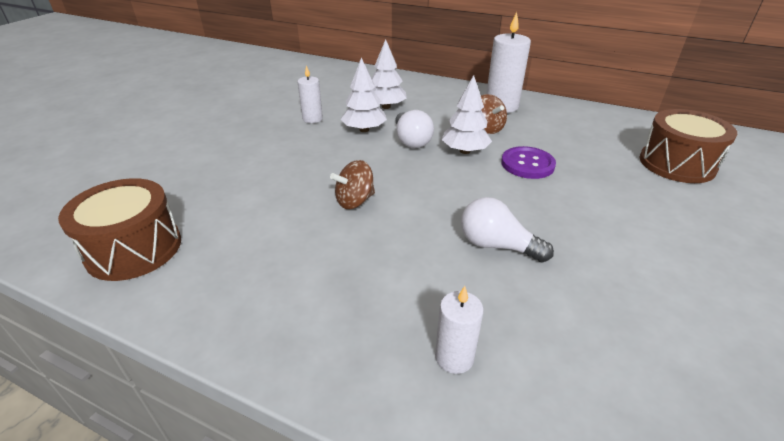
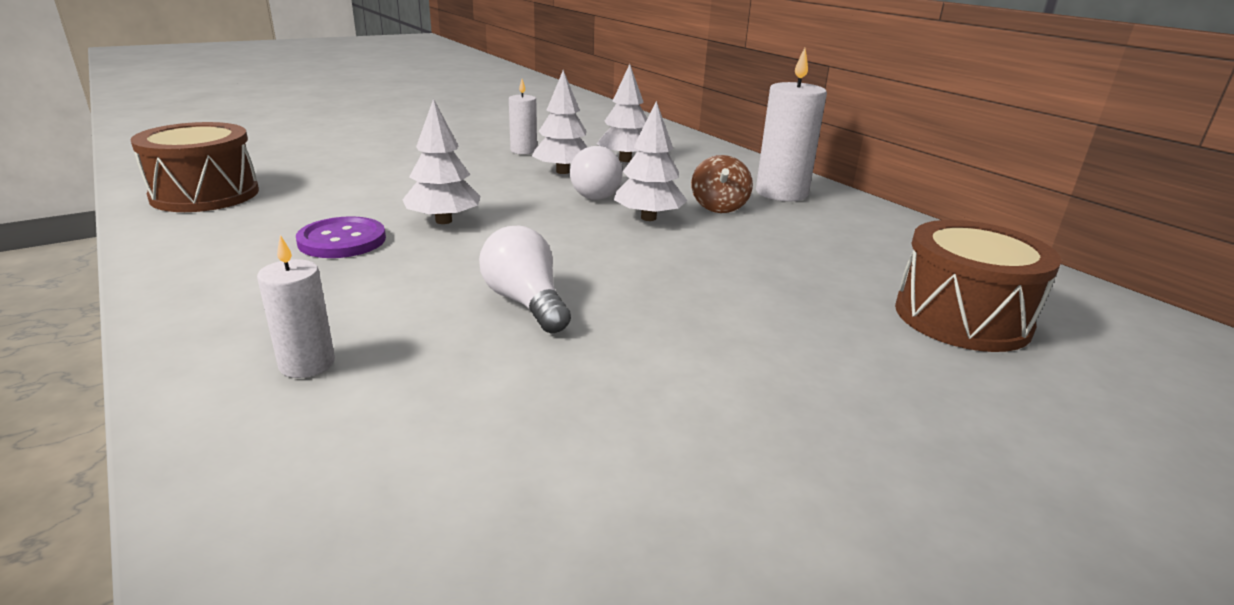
camera: 30 degrees right, 10 degrees down
(355, 201) = (444, 221): brown spinning top -> white tree
(527, 164) = (710, 251): purple button -> purple button (342, 240)

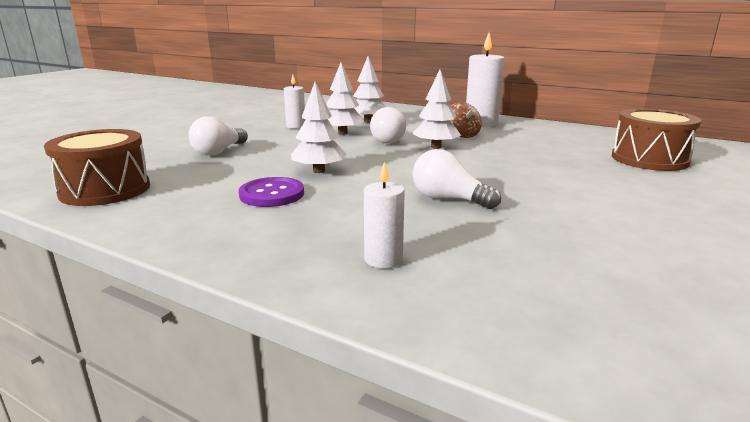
camera: 25 degrees left, 5 degrees down
(383, 170) = (219, 152): none -> white light bulb

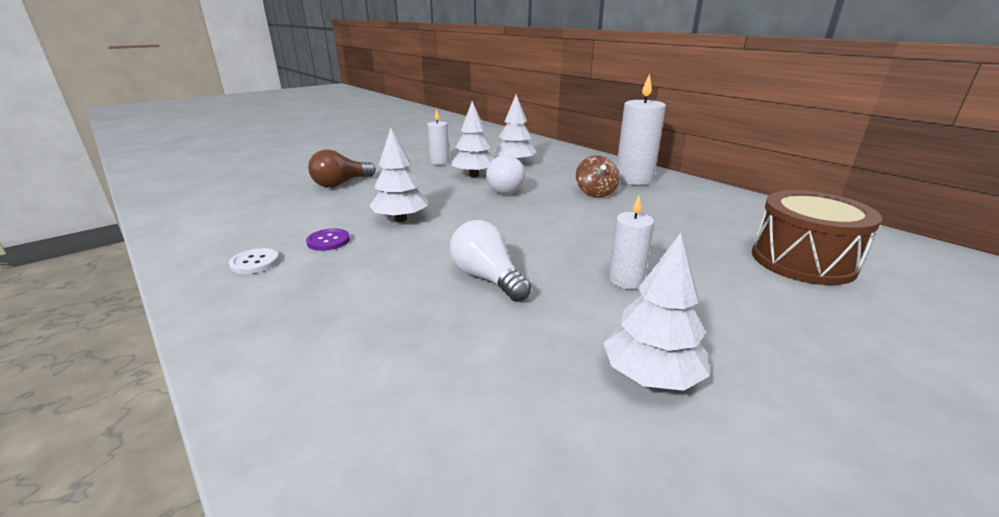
camera: 20 degrees right, 5 degrees up
(105, 190) = (209, 213): brown drum -> none
(219, 152) = (341, 184): white light bulb -> brown light bulb
(221, 219) = (255, 262): none -> white button
(272, 194) = (328, 241): purple button -> purple button, size x0.64
(383, 259) = (334, 347): white candle -> white candle (625, 281)
(436, 147) = (549, 205): white tree -> white tree (651, 375)

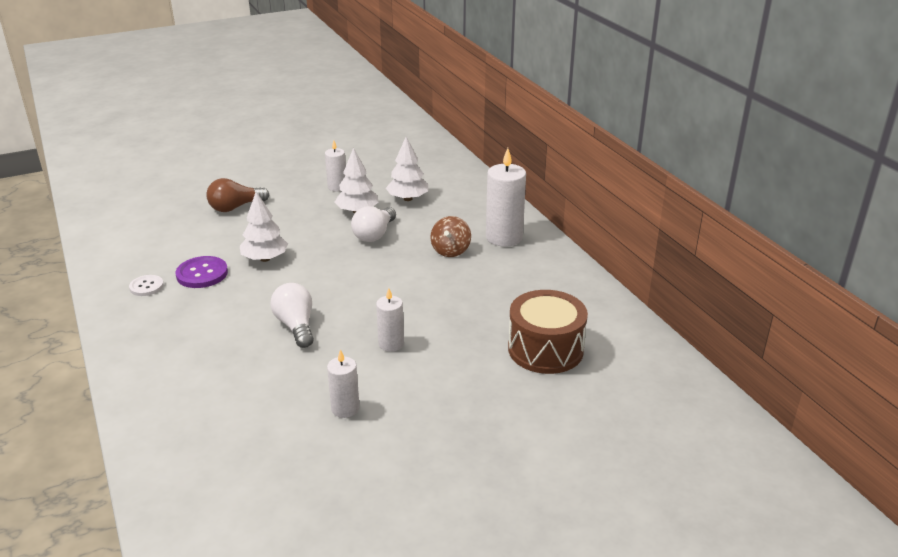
camera: 15 degrees right, 5 degrees up
(328, 241) = (202, 274): purple button -> purple button, size x1.57
(651, 375) = (345, 408): white tree -> white candle

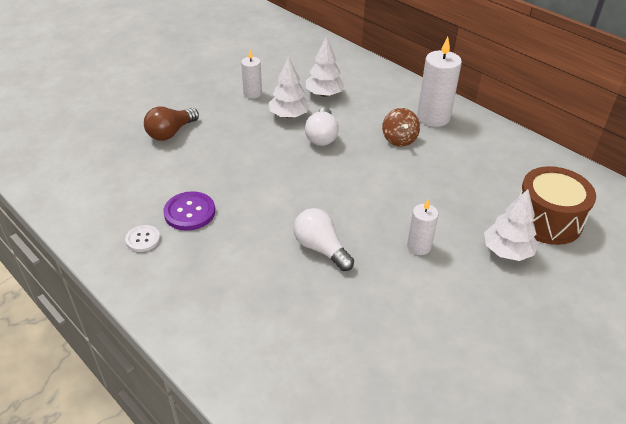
camera: 20 degrees left, 10 degrees up
(265, 259) = (239, 182): white tree -> white tree (507, 251)
(345, 408) = (429, 326): white candle -> none

